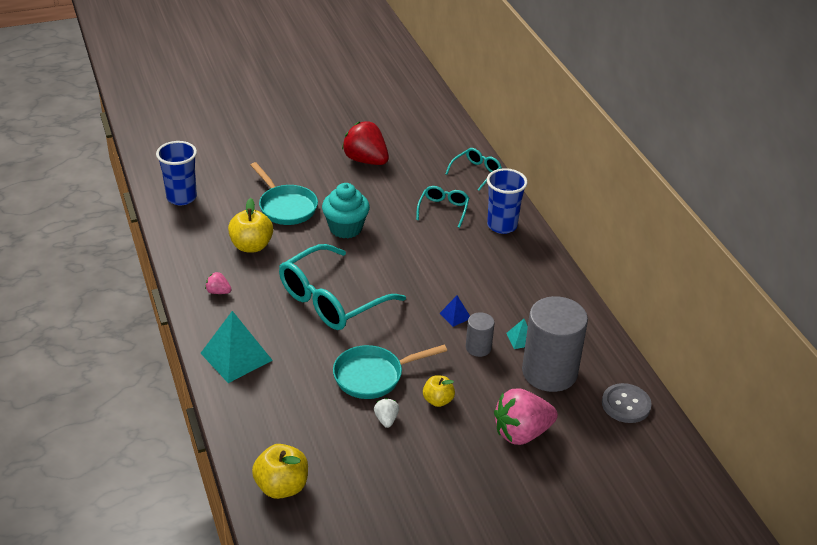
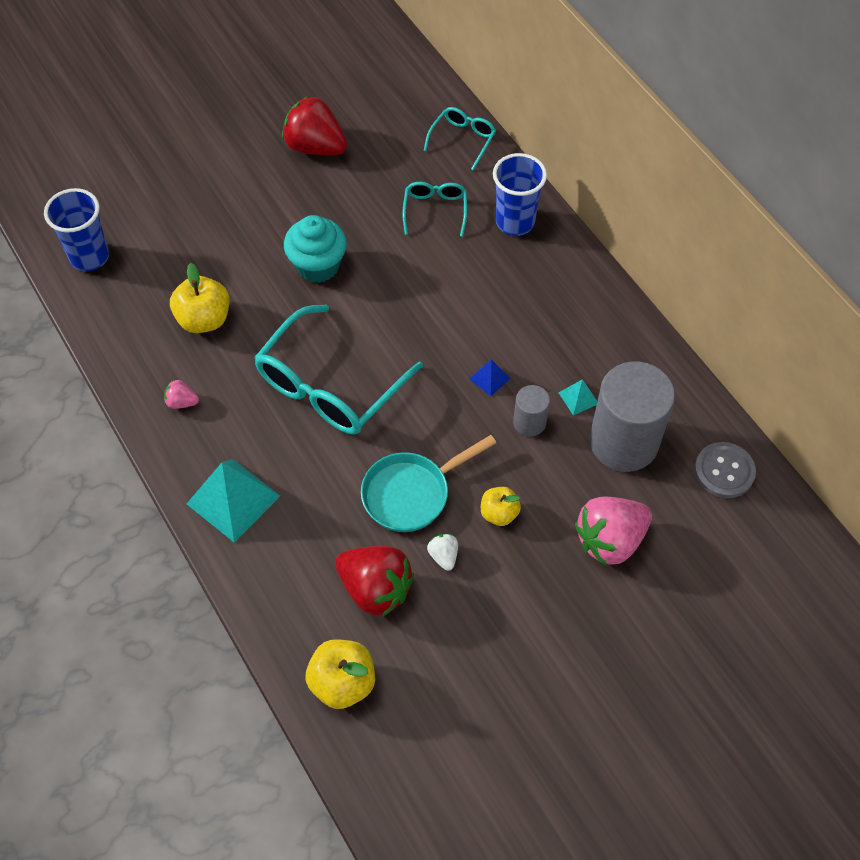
camera: 10 degrees left, 20 degrees up
(286, 207) = (231, 246): turquoise pan -> none
(326, 431) = (375, 589): none -> red strawberry

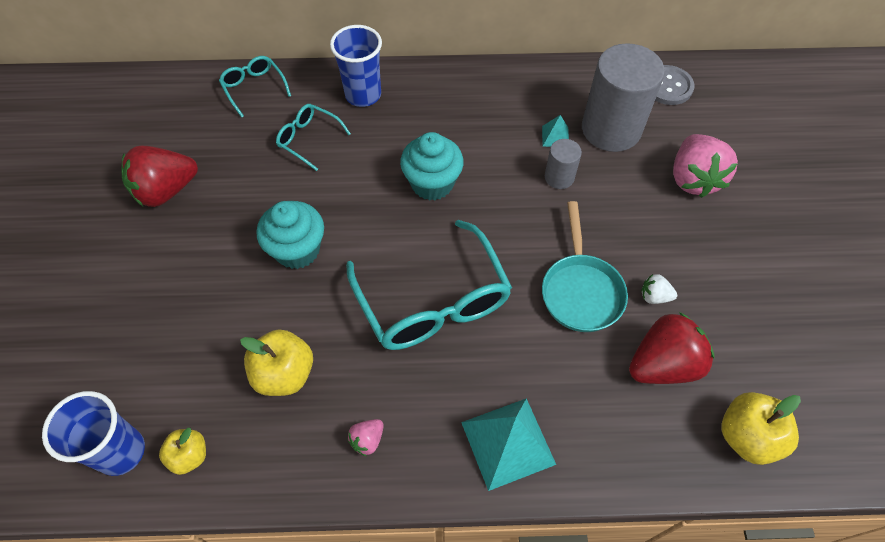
camera: 60 degrees left, 0 degrees up
(451, 325) = (432, 183): none -> turquoise cupcake
(490, 378) = (501, 183): blue pyramid -> none
(499, 513) = (633, 238): yellow apple -> yellow apple (189, 456)

